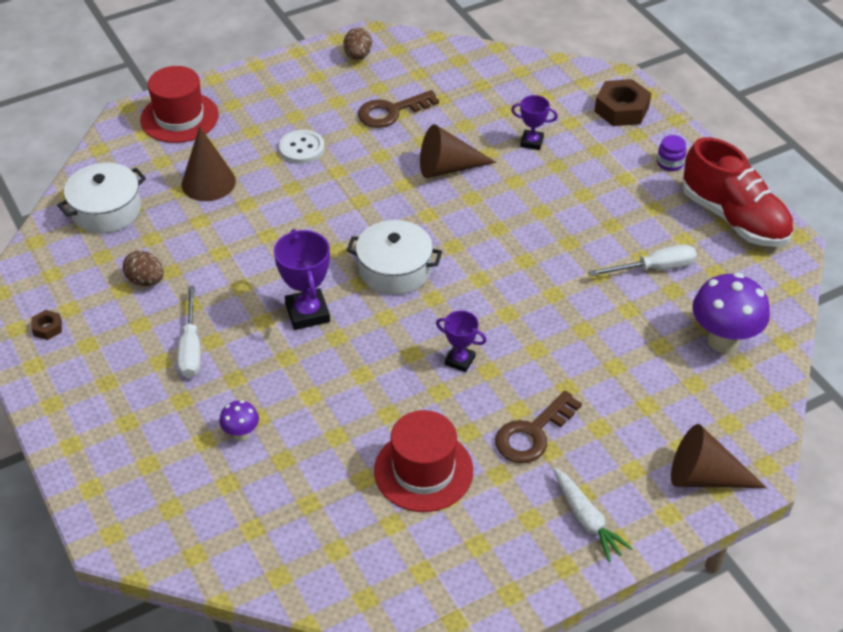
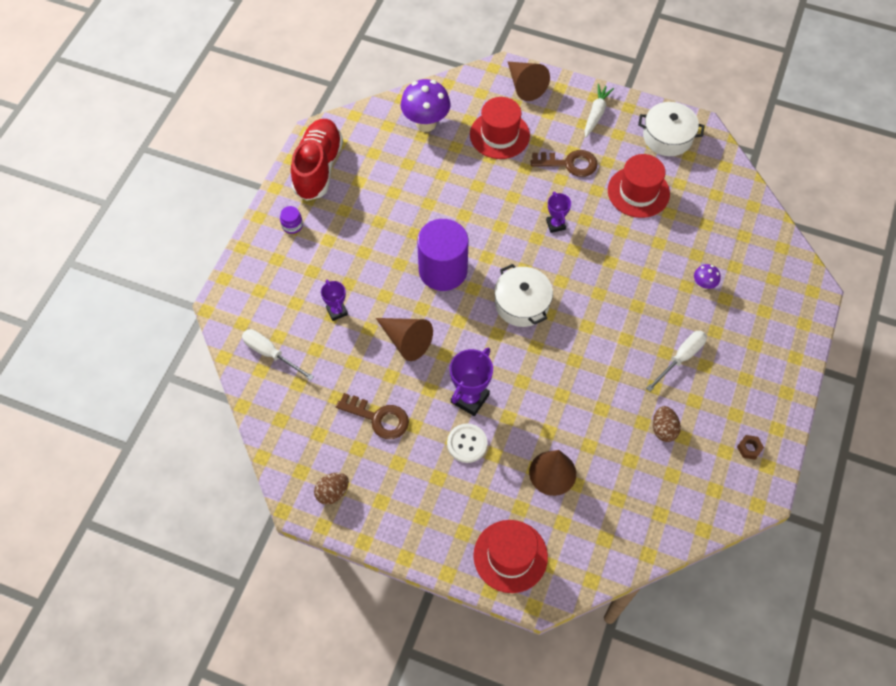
camera: 130 degrees left, 15 degrees up
(106, 210) = (637, 513): white pot -> white pot (667, 137)
(307, 313) = (598, 321): purple trophy -> purple trophy (470, 398)
(499, 236) = (443, 270): none -> purple cylinder
(621, 109) = (256, 283): brown nut -> none
(642, 397) = (499, 135): none -> red hat
(654, 268) = (398, 181): white screwdriver -> white screwdriver (270, 354)

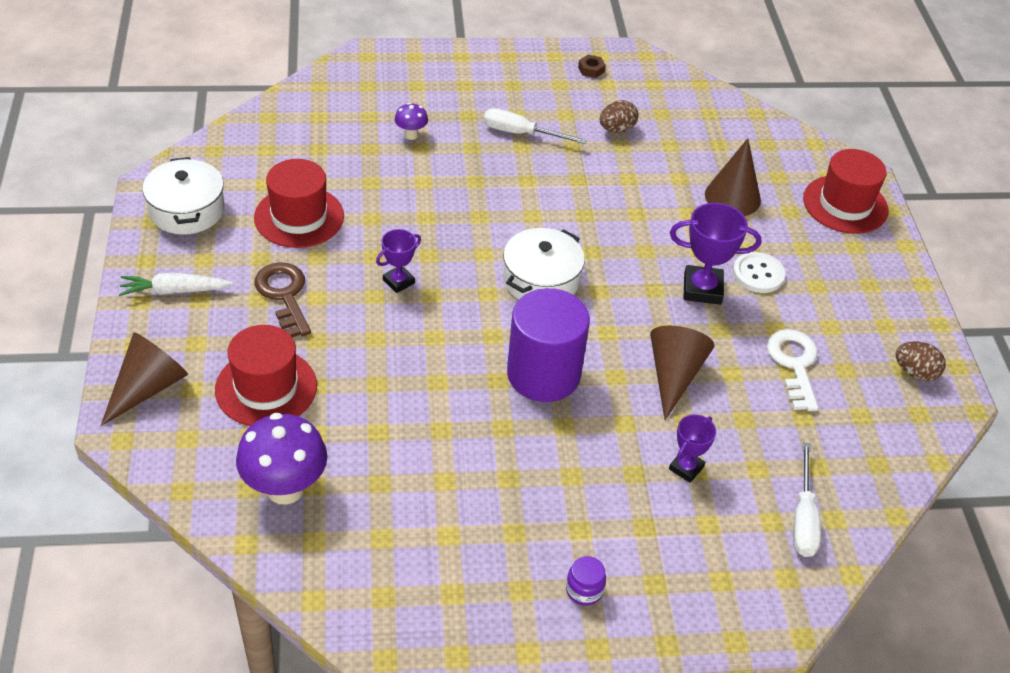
camera: 120 degrees left, 15 degrees down
(318, 168) = (453, 604): red shoe -> none
(378, 418) = (794, 364): brown key -> white key

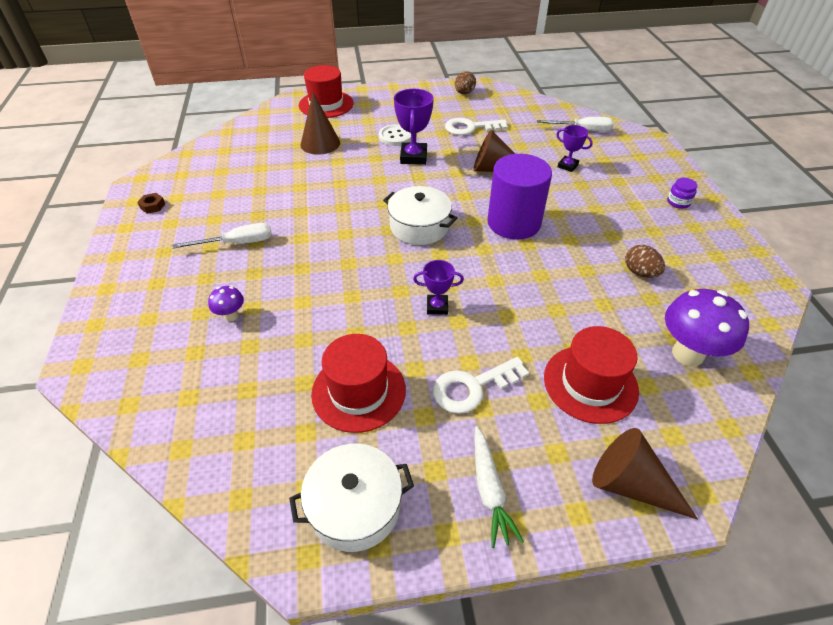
camera: 90 degrees left, 0 degrees up
(284, 295) = (472, 387): brown key -> white key
(398, 281) = (437, 307): purple trophy -> purple trophy turned 45 degrees counterclockwise
(521, 133) = (237, 243): white screwdriver -> white screwdriver turned 120 degrees counterclockwise
(616, 129) = (238, 192): brown egg -> brown egg (640, 272)

